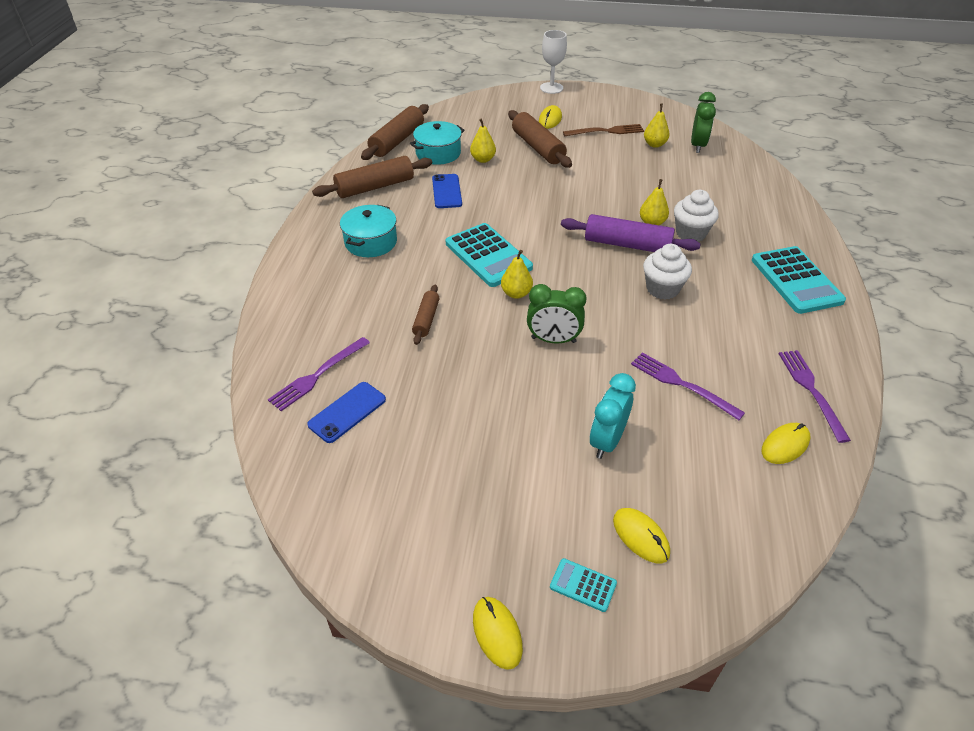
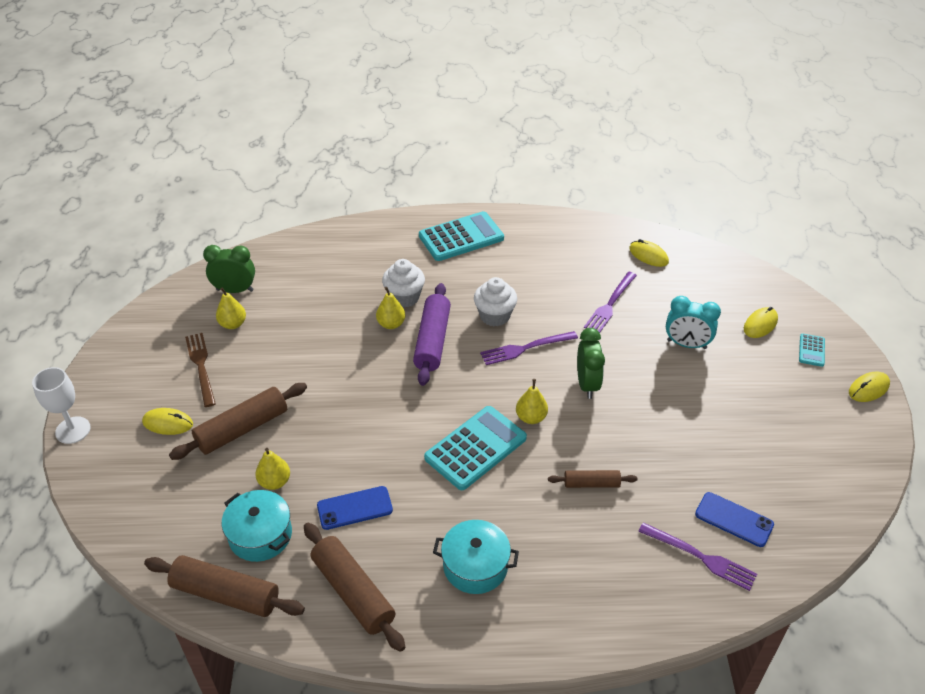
camera: 100 degrees left, 0 degrees up
(810, 390) = (589, 240): purple fork -> purple fork (524, 348)

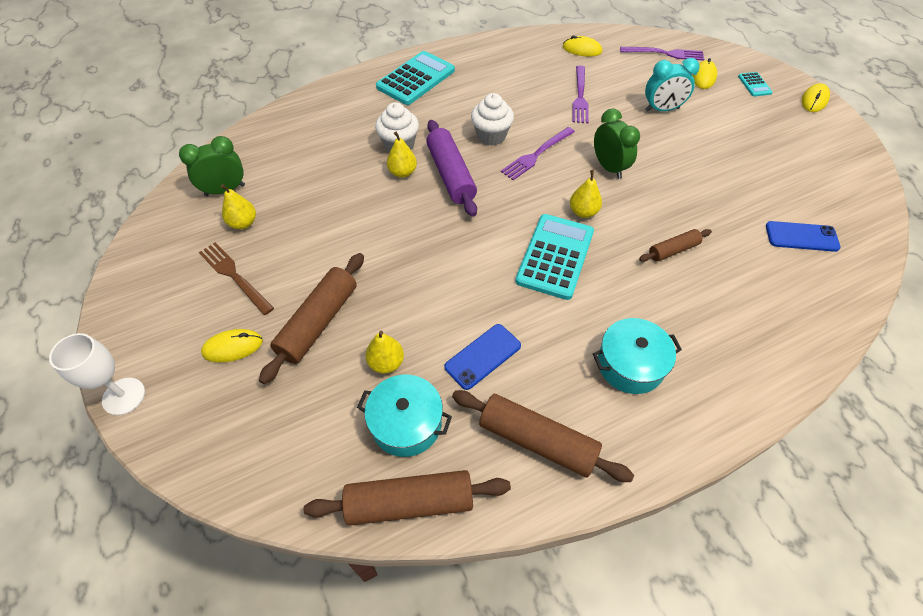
camera: 25 degrees left, 10 degrees up
(702, 557) = (802, 278): purple fork -> purple fork (665, 53)

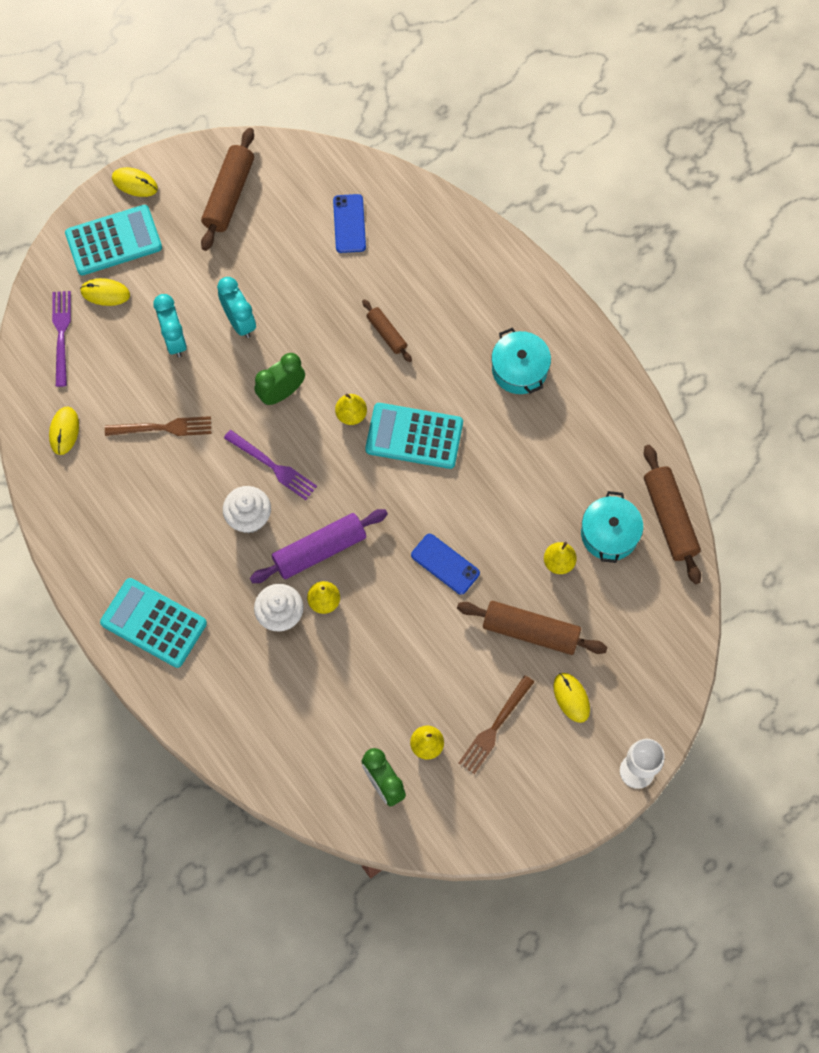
camera: 100 degrees left, 15 degrees up
(483, 356) = (536, 485): blue phone -> blue phone (445, 564)
(537, 441) = (602, 435): brown rolling pin -> brown rolling pin (229, 195)
(580, 97) = (164, 428): purple fork -> brown fork
(681, 148) = (239, 322): none -> turquoise clock
(754, 85) = (113, 241): turquoise calculator -> turquoise calculator, size x2.15

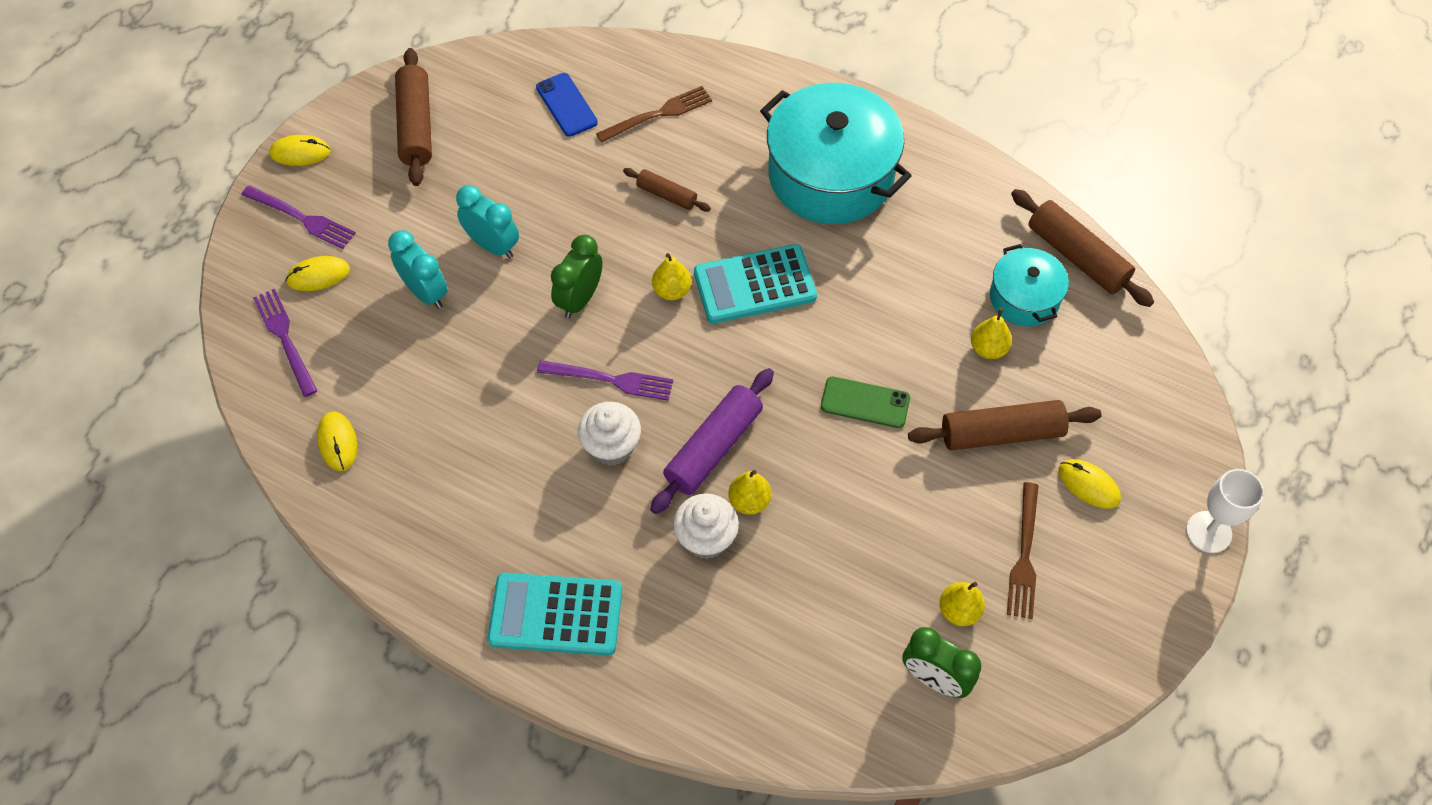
camera: 25 degrees left, 10 degrees down
(113, 241) = (303, 218): turquoise calculator -> purple fork
(164, 428) = (459, 390): brown fork -> brown fork (659, 114)
(445, 564) = (865, 402): blue phone -> green phone
(519, 369) = (831, 175): turquoise pot -> turquoise pot, size x1.89

